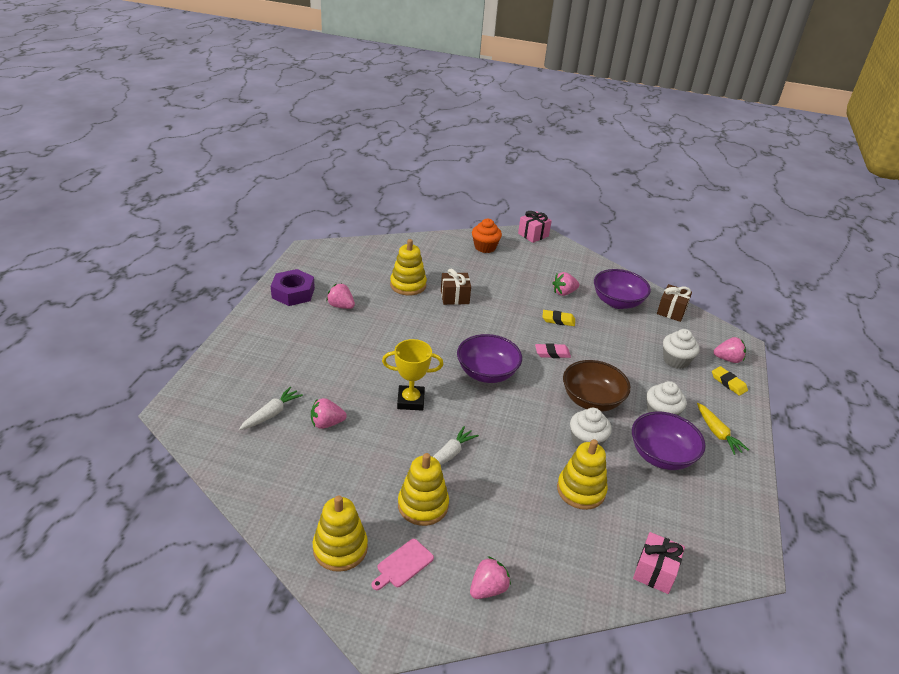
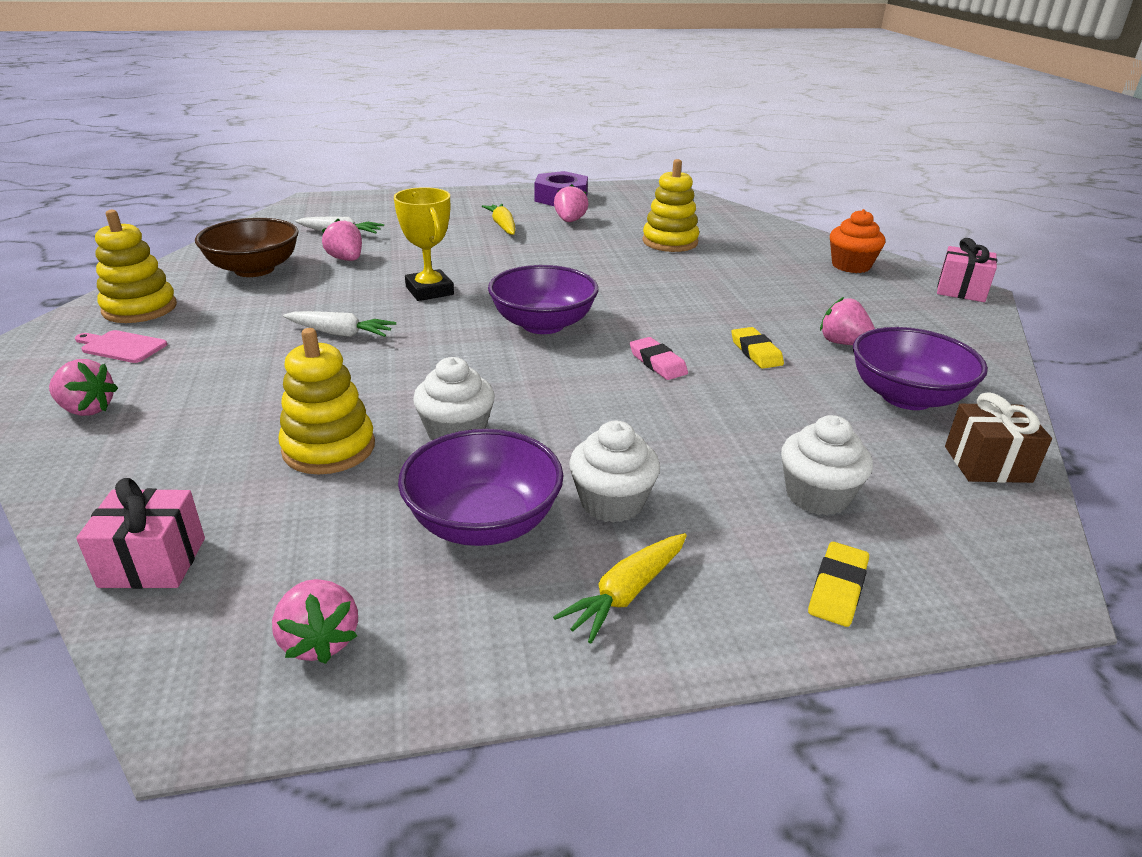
camera: 65 degrees right, 5 degrees down
(325, 336) = (503, 226): none -> yellow carrot
(423, 505) = (233, 337): yellow stacking toy -> none
(454, 297) = (690, 271): brown gift -> none
(591, 400) = (572, 419): brown bowl -> brown bowl (254, 269)
(728, 359) = (932, 575): pink strawberry -> pink strawberry (319, 640)

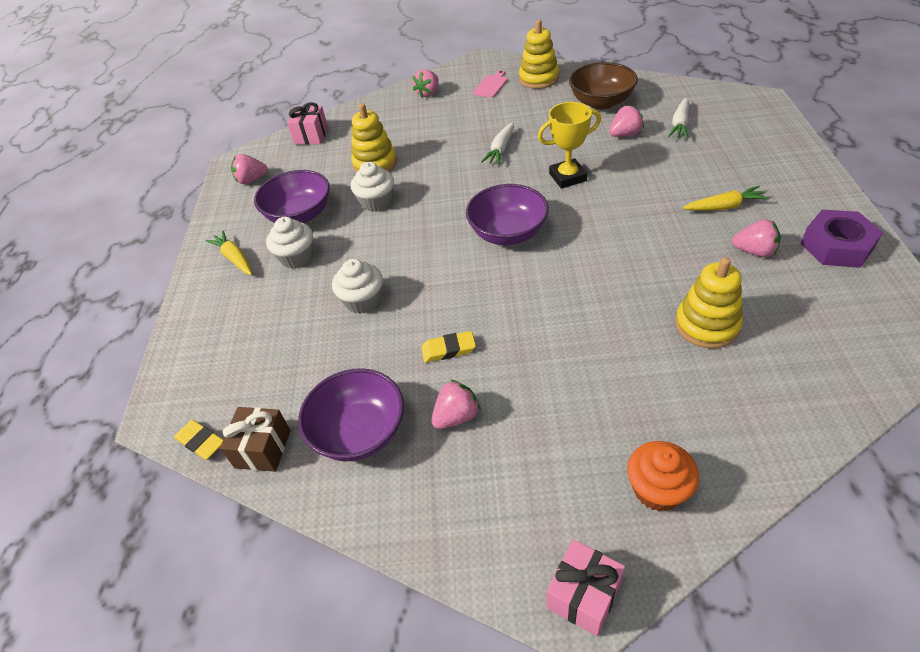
camera: 105 degrees right, 15 degrees up
(657, 363) = (440, 289): pink eraser -> none
(817, 496) = (269, 342): white cupcake -> white cupcake (363, 301)
(837, 588) = (201, 332): yellow eraser -> yellow eraser (201, 442)

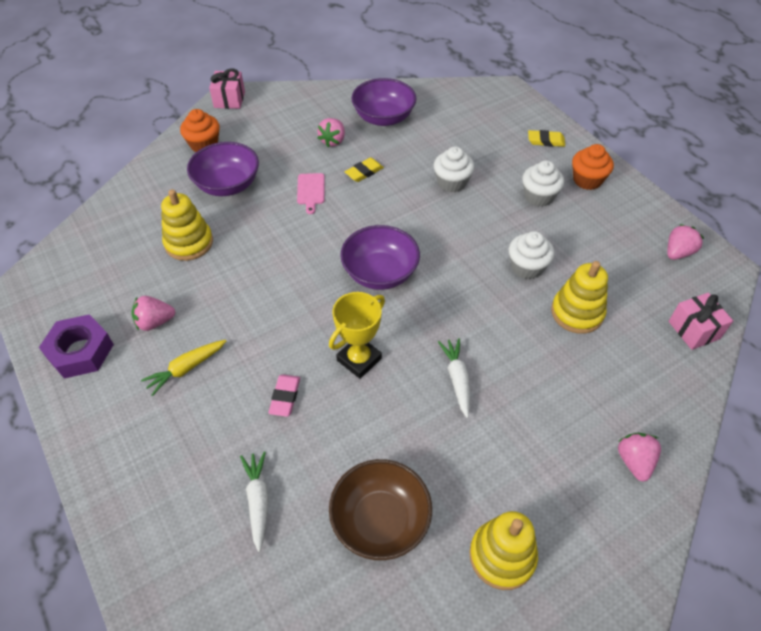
camera: 145 degrees right, 5 degrees up
(201, 442) = (468, 88): yellow eraser -> yellow eraser (546, 141)
(235, 258) = (587, 180): yellow carrot -> orange cupcake
(263, 449) = (430, 96): brown gift -> none
(300, 215) = (582, 232): purple bowl -> purple bowl (227, 185)
(491, 85) = (561, 512): pink cutting board -> pink cutting board (311, 191)
(625, 134) = (322, 455): pink strawberry -> none
(640, 169) = (285, 397): none -> pink eraser

